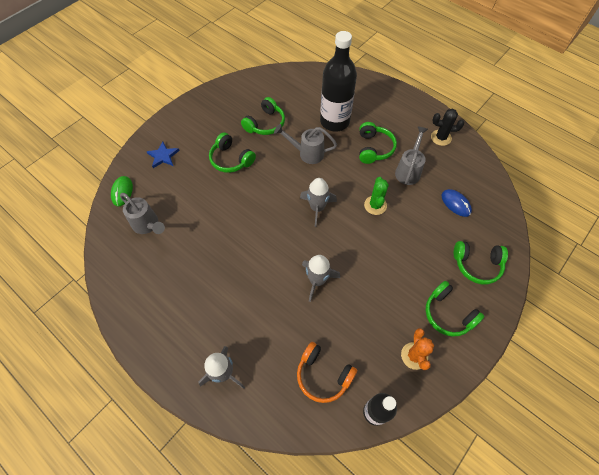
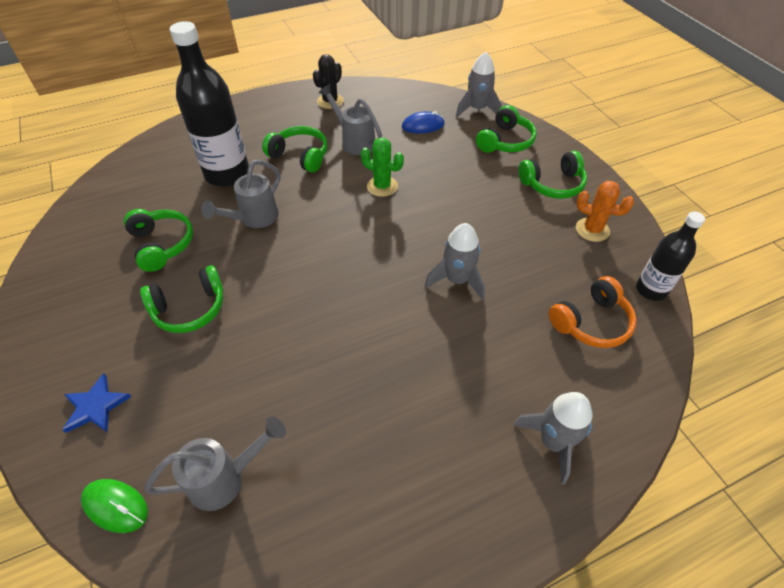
camera: 65 degrees left, 10 degrees down
(317, 208) = (349, 240): grey rocket -> grey rocket (477, 109)

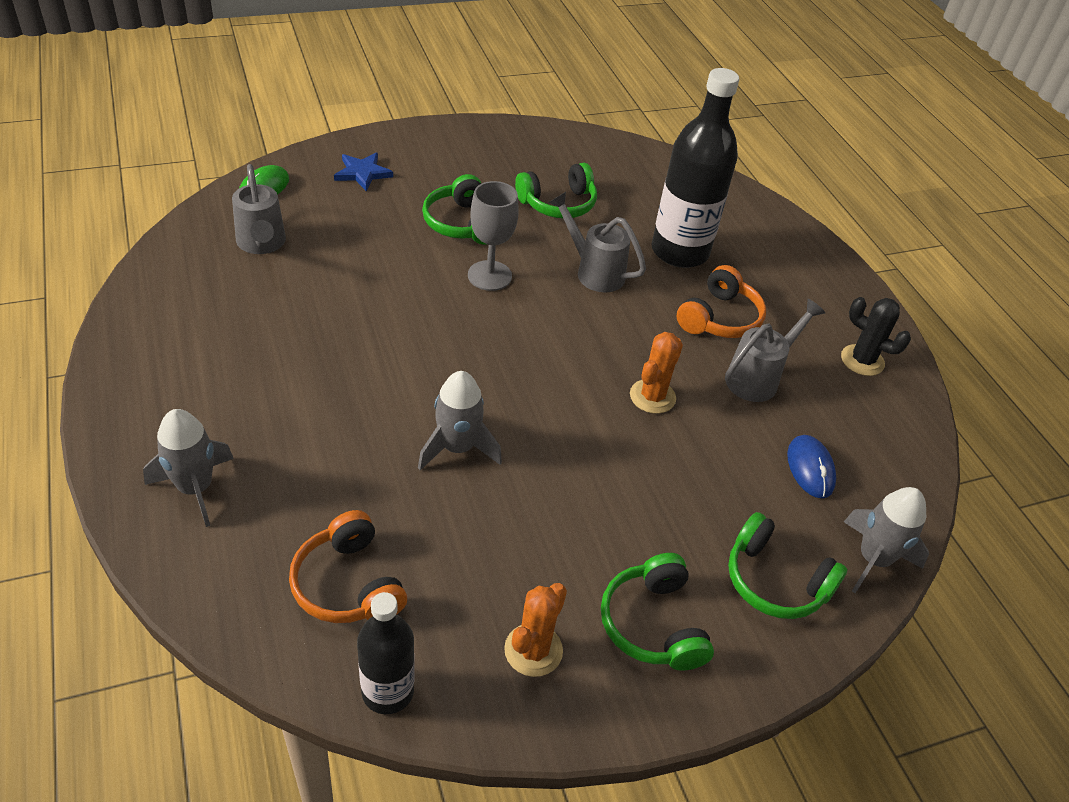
camera: 90 degrees right, 5 degrees down
(264, 281) = (489, 276): none -> grey goblet
(300, 156) = (719, 318): green headphones -> orange headphones
(382, 186) = (652, 396): green cactus -> orange cactus

